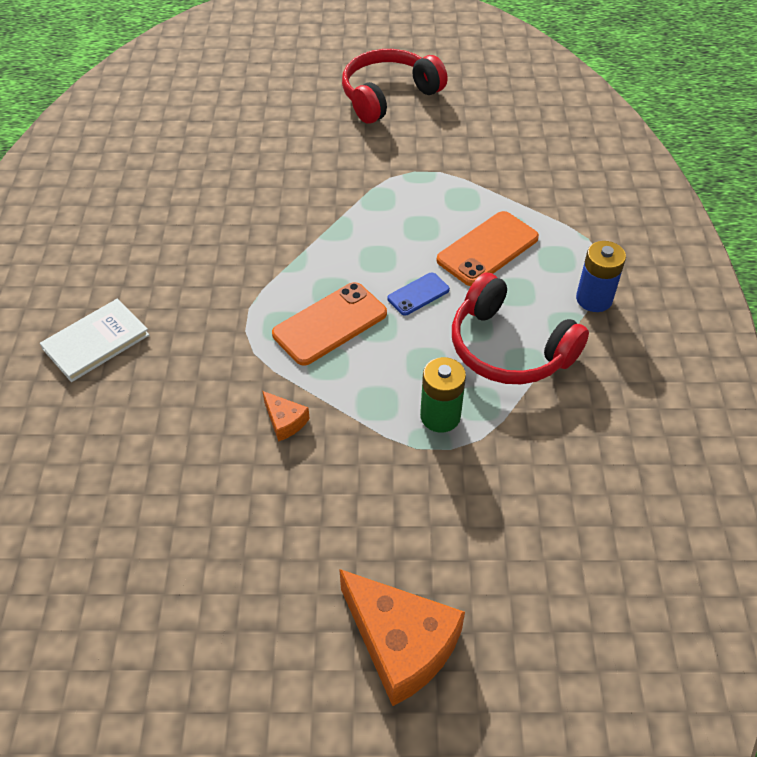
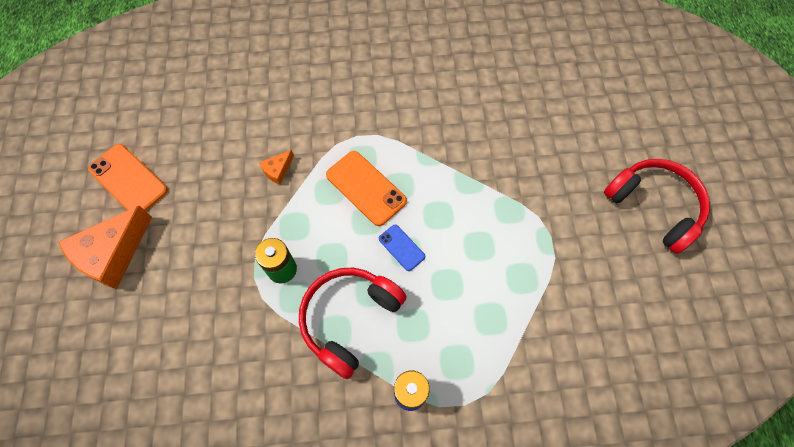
camera: 85 degrees right, 15 degrees up
(96, 342) = (340, 54): white book -> none
(487, 249) = (460, 301): orange phone -> orange phone (128, 180)

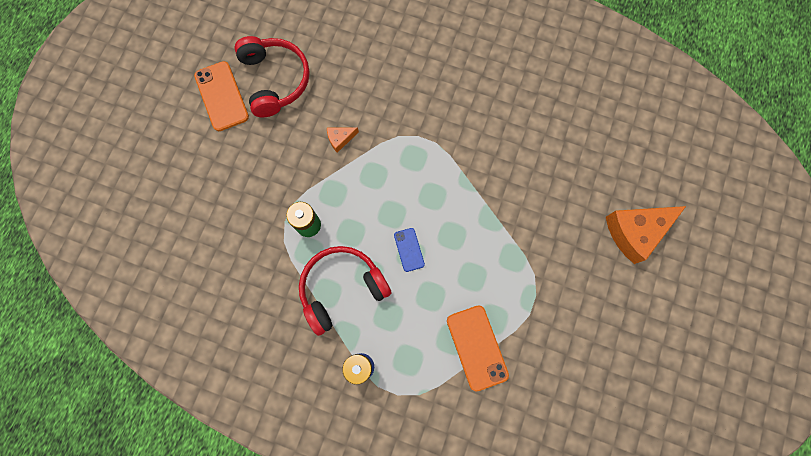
camera: 25 degrees right, 10 degrees up
(112, 254) = (188, 154): orange cheese -> orange cheese (635, 232)
(366, 188) = (404, 186): orange phone -> orange phone (477, 347)
(654, 206) = (638, 311): red headphones -> red headphones (275, 80)

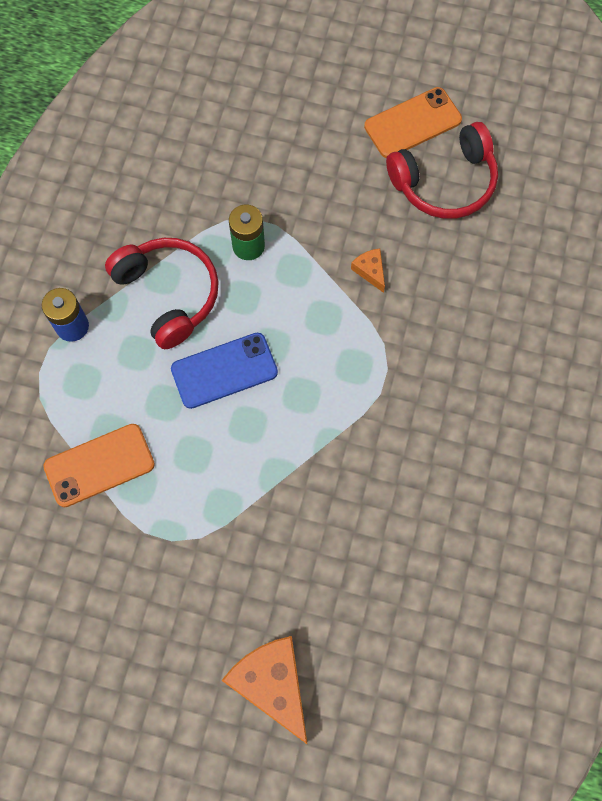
camera: 85 degrees right, 5 degrees down
(409, 249) = (224, 370): blue phone -> blue phone, size x1.79

